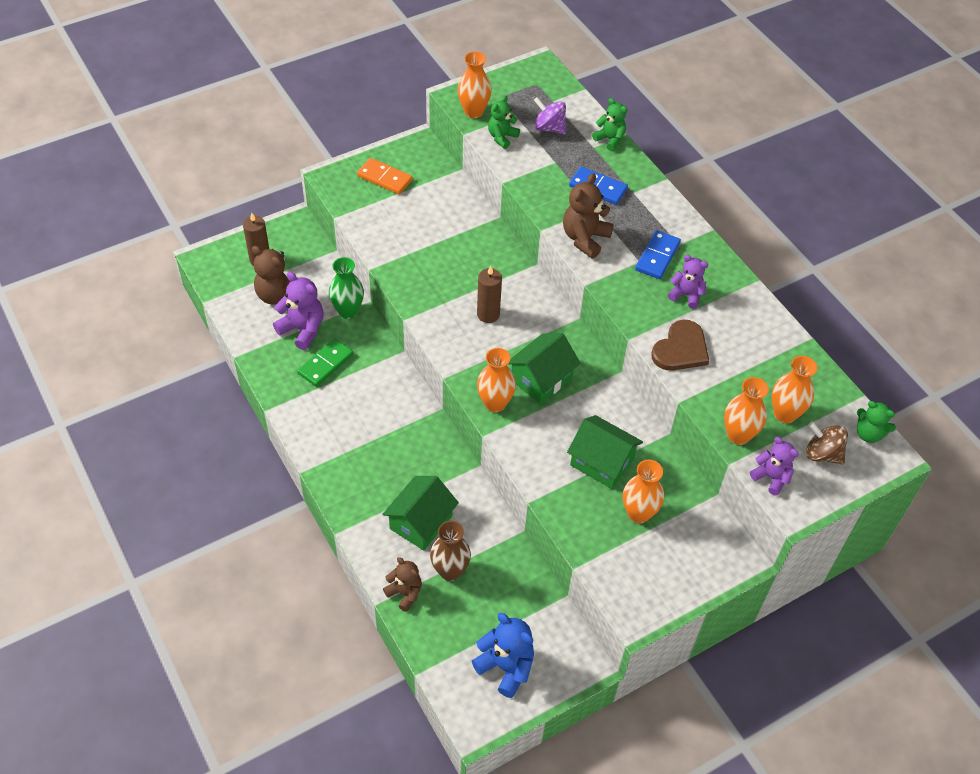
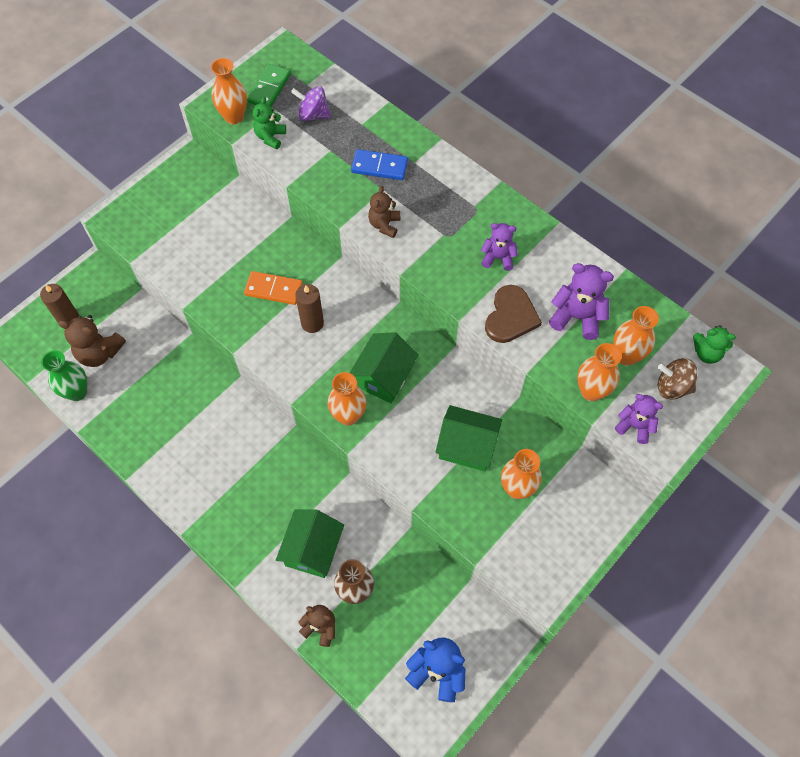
camera: 15 degrees left, 10 degrees up
(302, 329) = (135, 382): purple teddy bear -> purple teddy bear (577, 317)
(325, 364) = (169, 412): green domino -> green domino (269, 88)
(348, 311) = (173, 350): green vase -> green vase (77, 392)
(384, 178) = (166, 206): orange domino -> orange domino (273, 289)
(585, 238) = (384, 225): brown teddy bear -> brown teddy bear, size x0.66
(610, 139) = (375, 111): green teddy bear -> none
(657, 256) = (458, 224): blue domino -> none

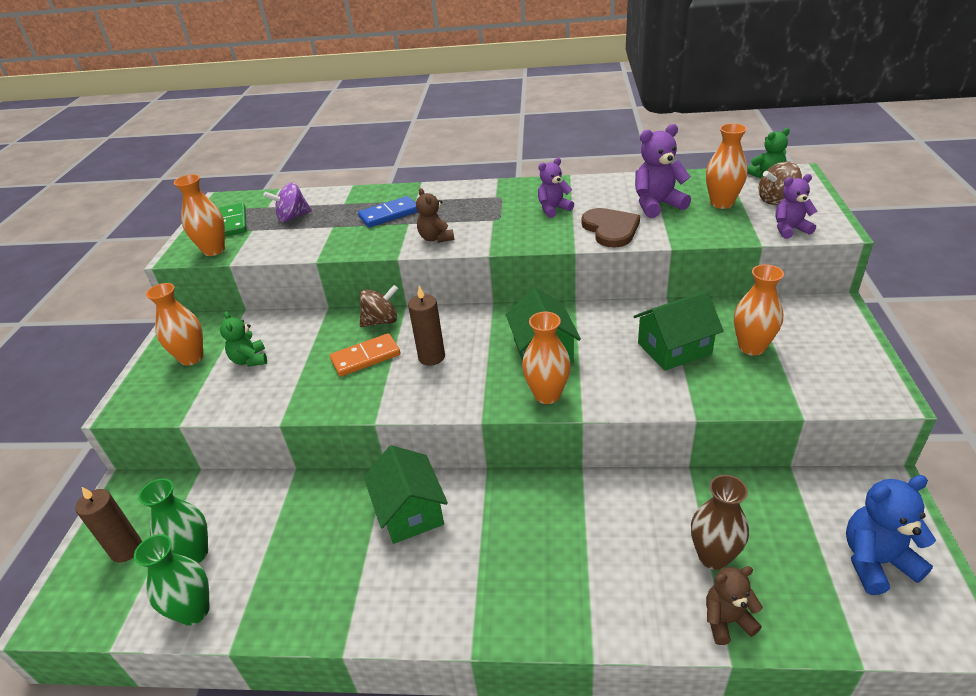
camera: 35 degrees left, 25 degrees down
(99, 353) = (194, 554): brown teddy bear -> green vase
(270, 137) = (265, 244): green teddy bear -> green teddy bear (250, 360)
(311, 261) = (381, 321): none -> brown spinning top
(312, 549) = (628, 555): green house -> green house (410, 511)
(591, 391) = (731, 231): orange vase -> orange vase (191, 358)

